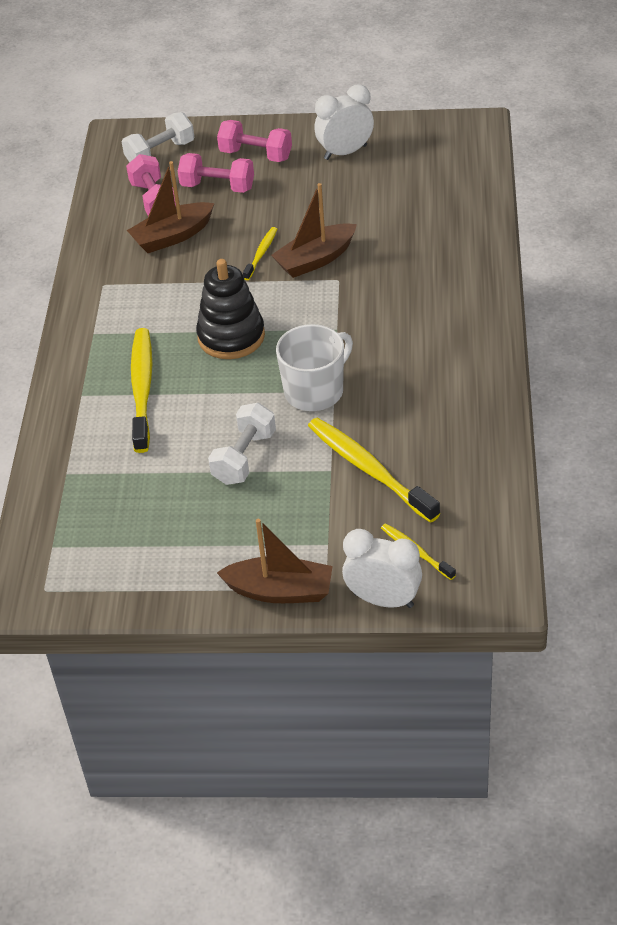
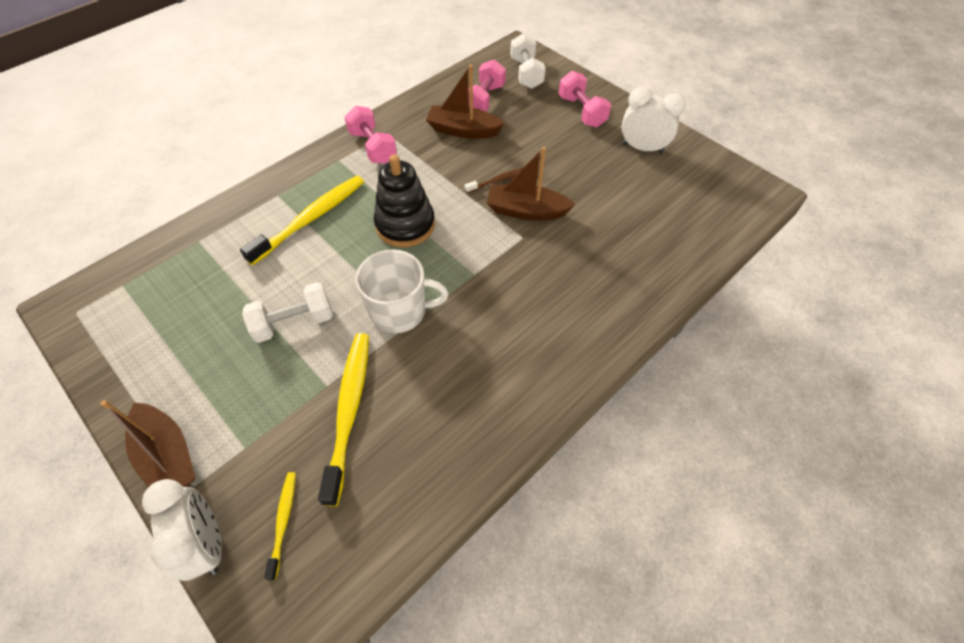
camera: 40 degrees right, 10 degrees up
(160, 153) = (526, 73): white dumbbell -> white dumbbell turned 75 degrees clockwise
(217, 187) = (531, 117): pink dumbbell -> pink dumbbell (373, 147)
(261, 253) = (498, 180): yellow toothbrush -> brown toothbrush

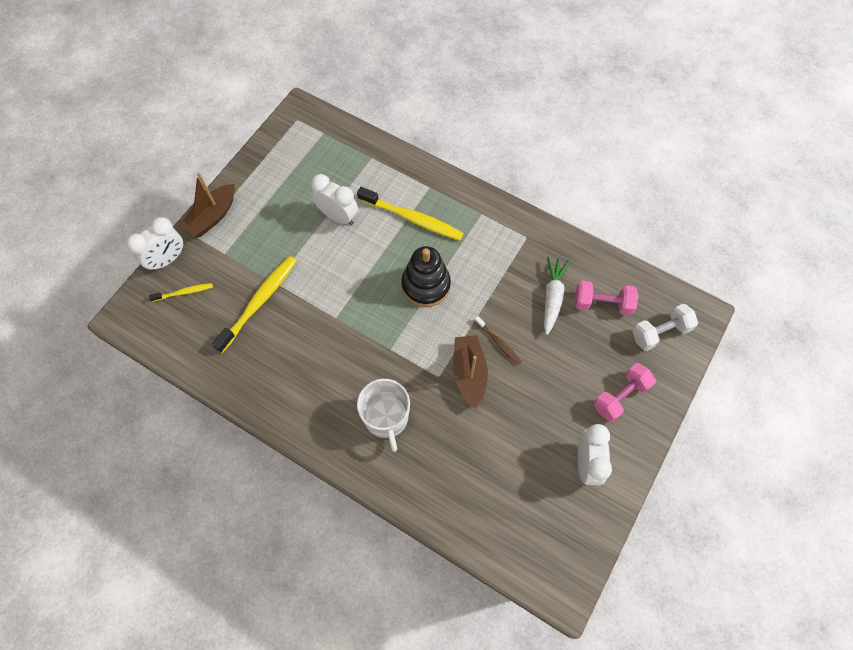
camera: 75 degrees right, 10 degrees up
(264, 292) = (338, 216): none -> white clock
(294, 322) = (318, 244): white dumbbell -> none
(349, 411) = (259, 302): yellow toothbrush -> yellow toothbrush turned 45 degrees counterclockwise
(373, 147) = (505, 233): pink dumbbell -> none
(399, 311) = (343, 307): white mug -> white mug (386, 418)
(463, 130) = (552, 297): brown boat -> white carrot

